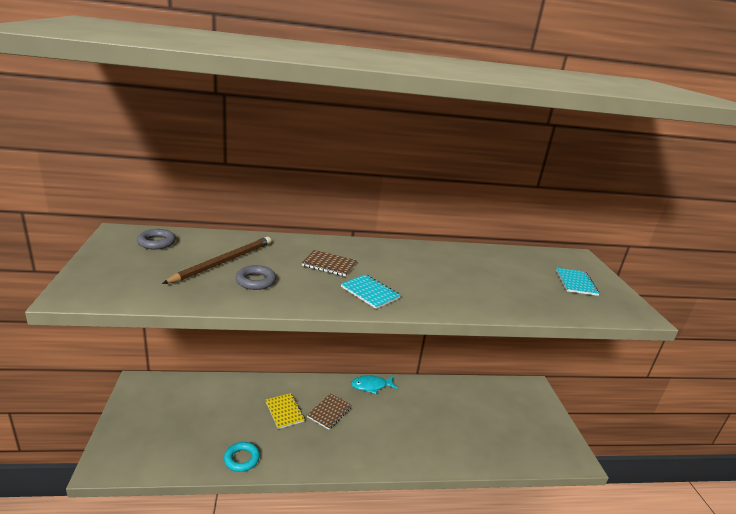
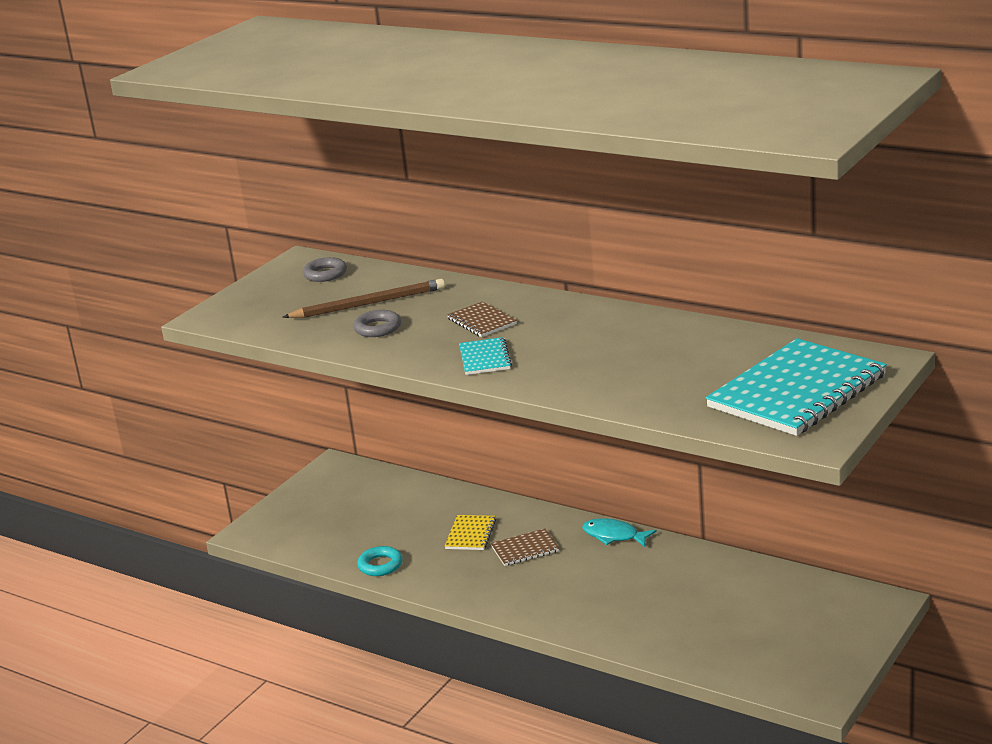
camera: 45 degrees right, 0 degrees up
(576, 283) = (797, 391): turquoise notebook -> turquoise notebook, size x2.22

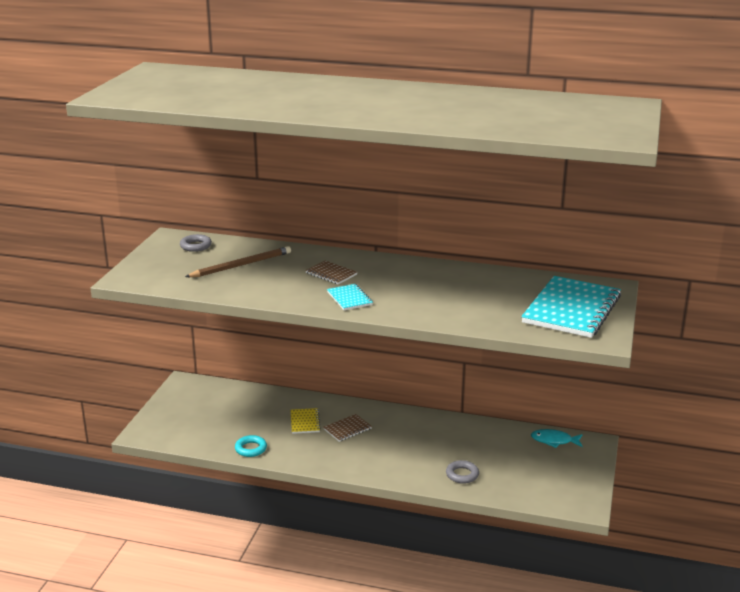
camera: 20 degrees left, 0 degrees up
(378, 328) = (259, 281): grey ring -> grey ring (462, 475)
(614, 536) = (403, 415): turquoise fish -> turquoise fish (554, 441)

